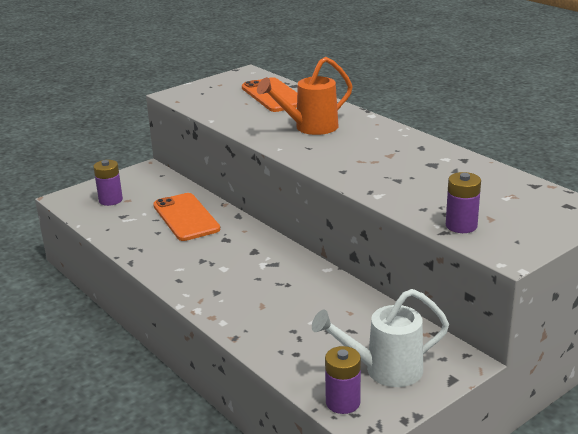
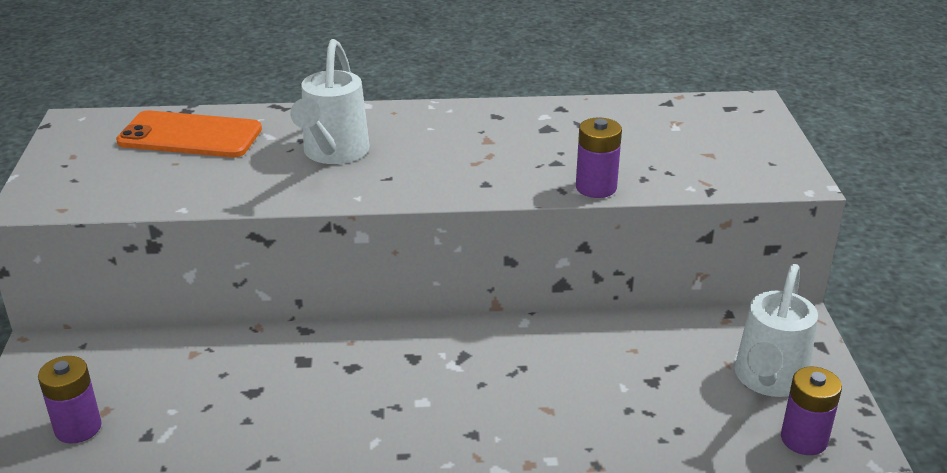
camera: 55 degrees left, 5 degrees up
(186, 217) = (243, 376): orange phone -> none
(310, 128) = (333, 154): orange watering can -> white watering can
(461, 226) = (707, 175): purple battery -> purple battery (596, 187)

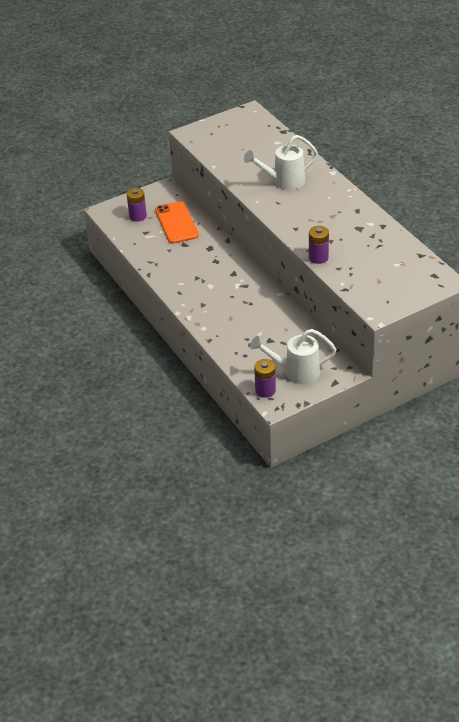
camera: 65 degrees right, 10 degrees up
(190, 136) = (265, 142): orange phone -> orange phone (176, 223)

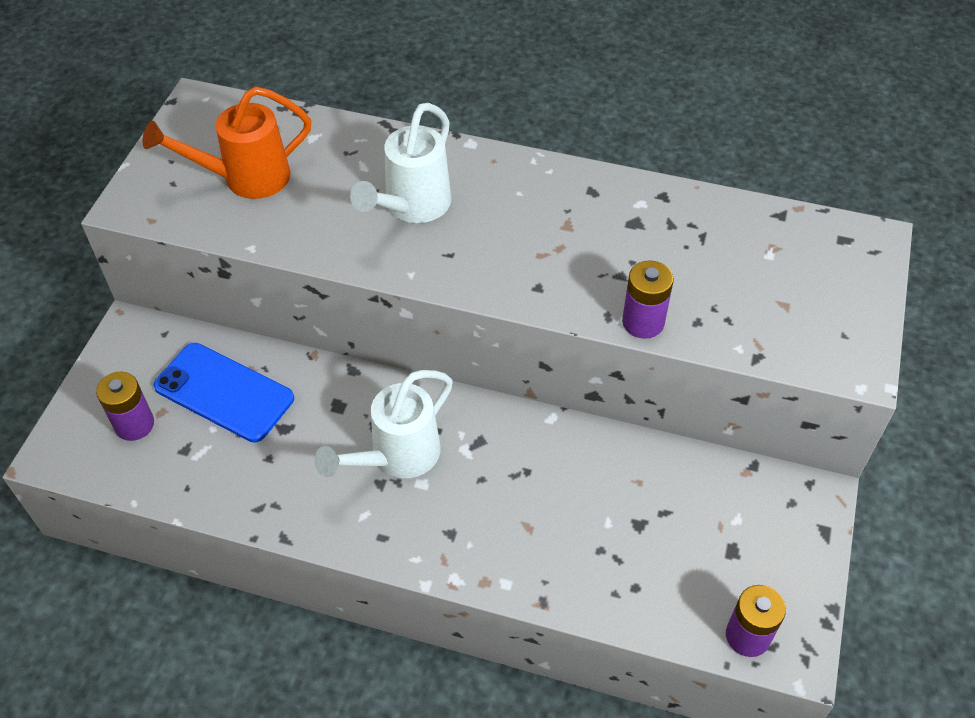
camera: 45 degrees left, 10 degrees up
(176, 223) = (224, 392): orange phone -> blue phone
(237, 144) = (245, 178): none -> orange watering can
(295, 372) = (749, 558): white watering can -> white watering can (396, 457)

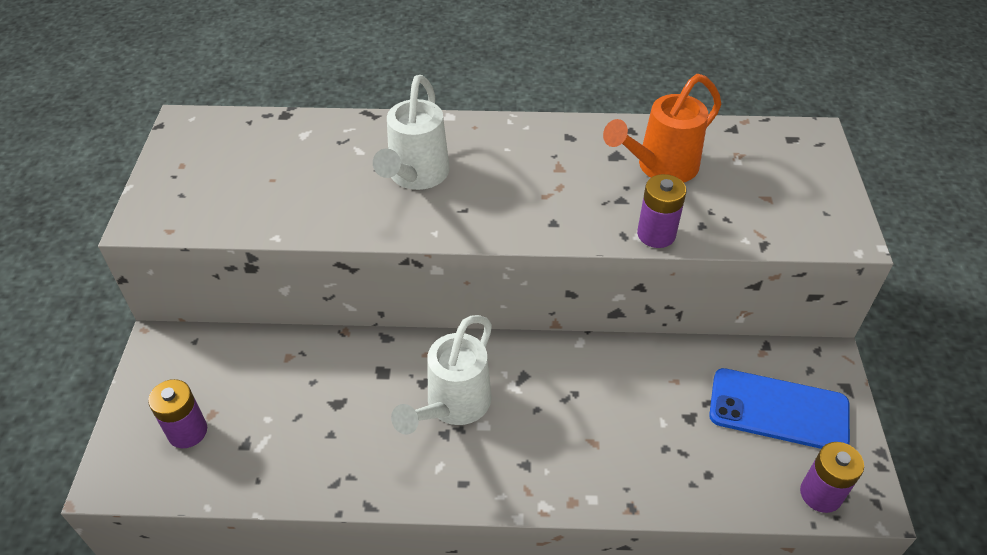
camera: 15 degrees left, 5 degrees down
(224, 392) = (269, 383): blue phone -> blue phone (778, 410)
(245, 178) = (251, 179): orange watering can -> orange watering can (660, 168)

